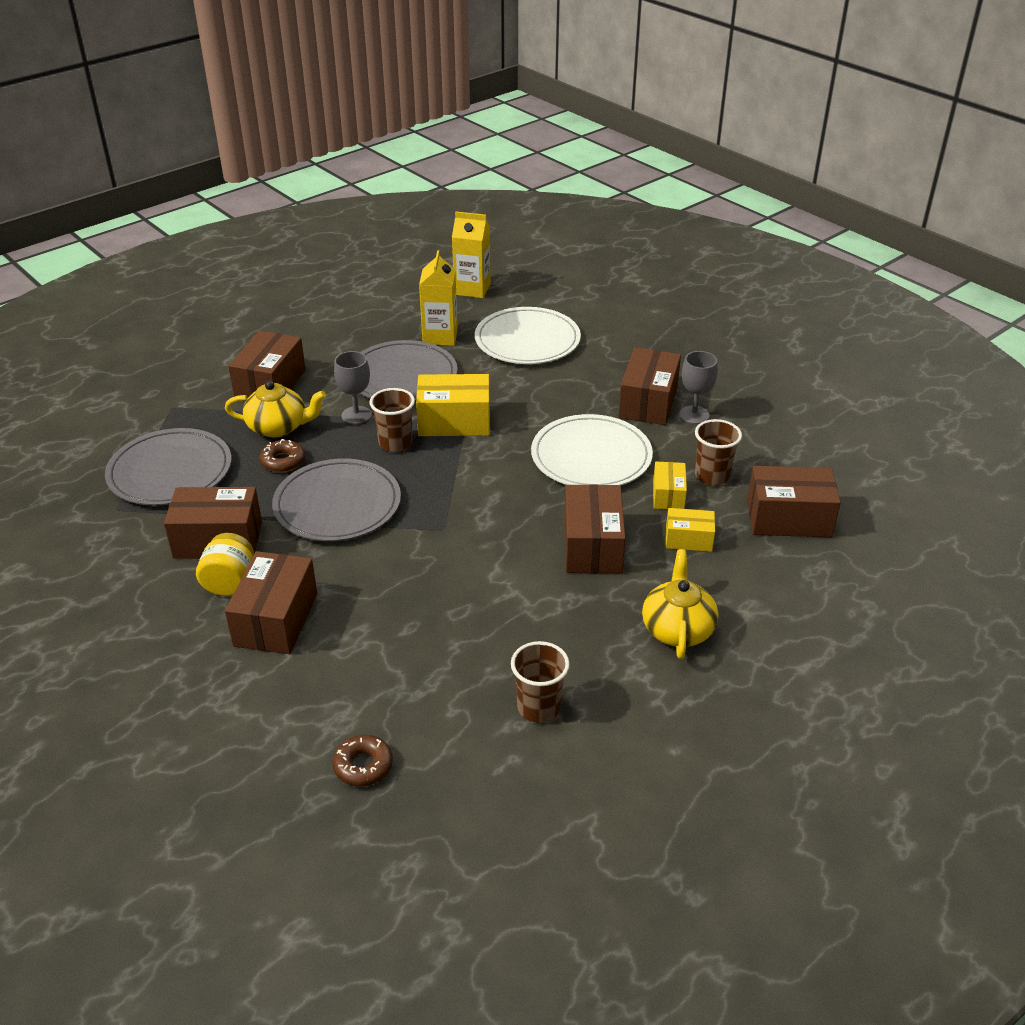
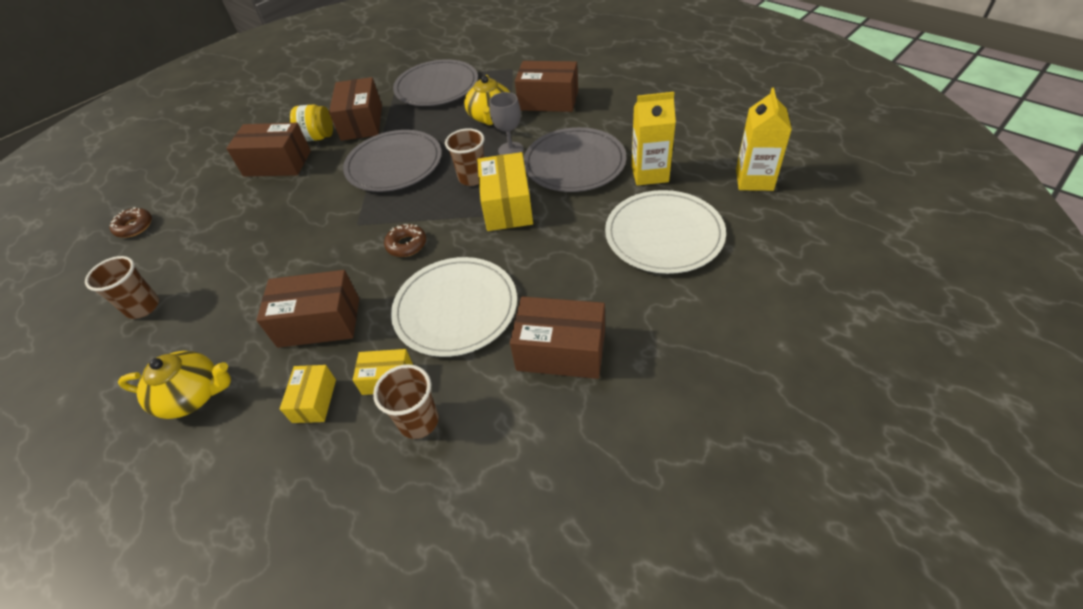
camera: 90 degrees right, 10 degrees up
(283, 461) = (447, 128): brown donut -> brown donut (406, 245)
(694, 415) = (540, 399): grey goblet -> none
(788, 518) = (333, 506): brown box -> none

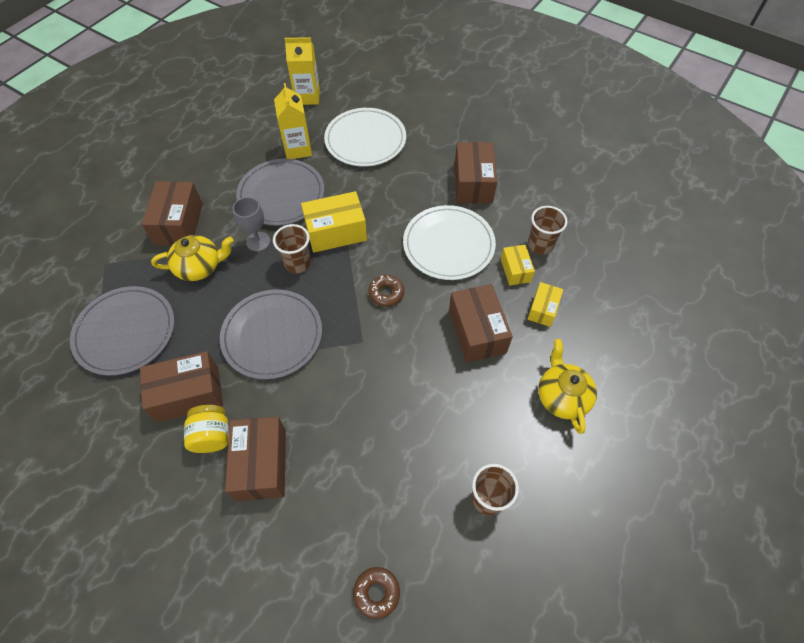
camera: 105 degrees left, 10 degrees up
(314, 400) = (543, 309): yellow box -> yellow box turned 60 degrees counterclockwise

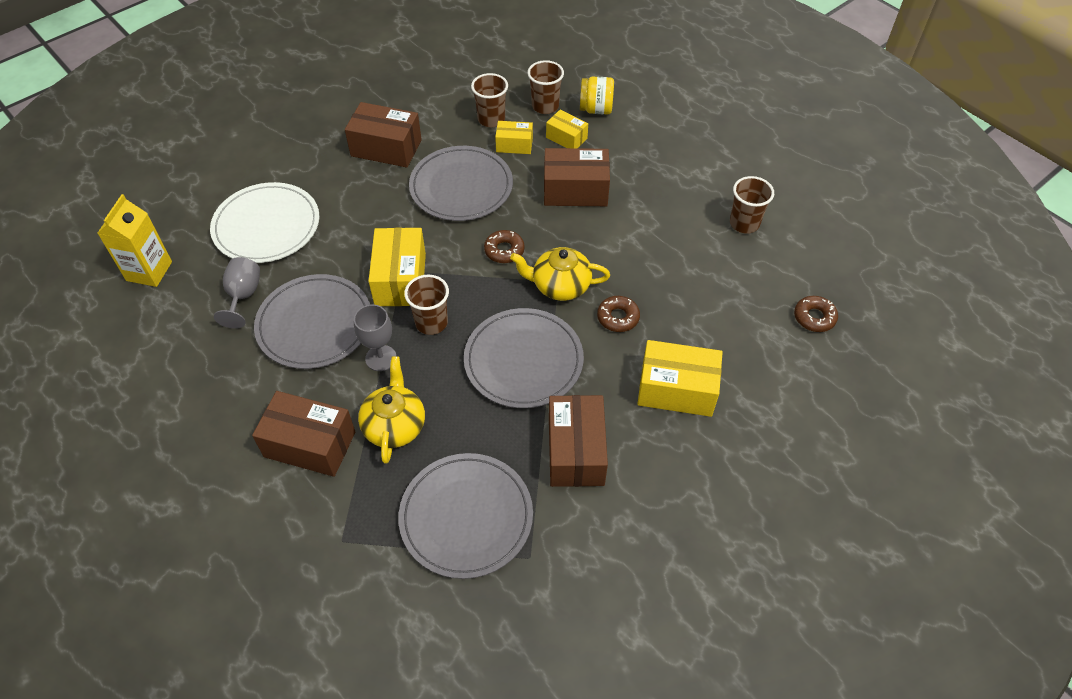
camera: 75 degrees left, 5 degrees down
(212, 436) = (634, 431): yellow jar -> yellow jar (596, 109)
(261, 464) = (676, 389): brown box -> yellow box
(298, 149) = (243, 296): yellow carton -> grey goblet
(333, 398) = (618, 317): none -> brown donut
(448, 245) = (461, 187): white plate -> grey plate
(562, 396) = (660, 151): yellow teapot -> yellow teapot (560, 285)
(578, 282) = (545, 106): none -> brown cup

